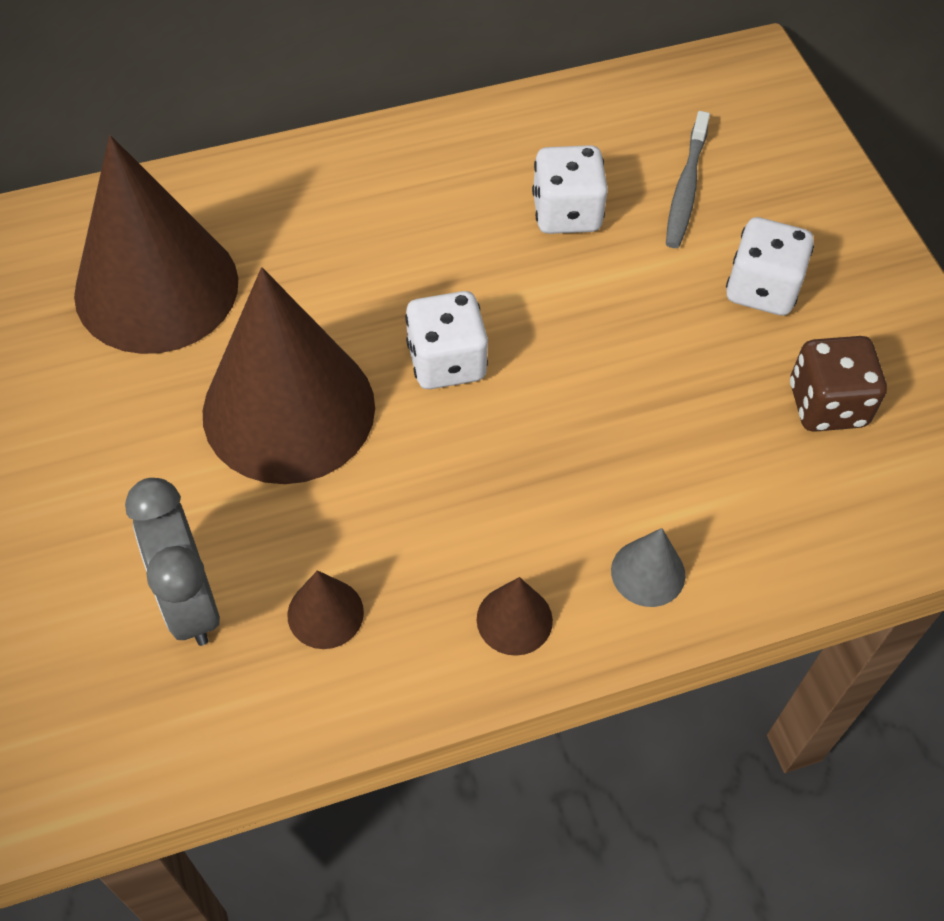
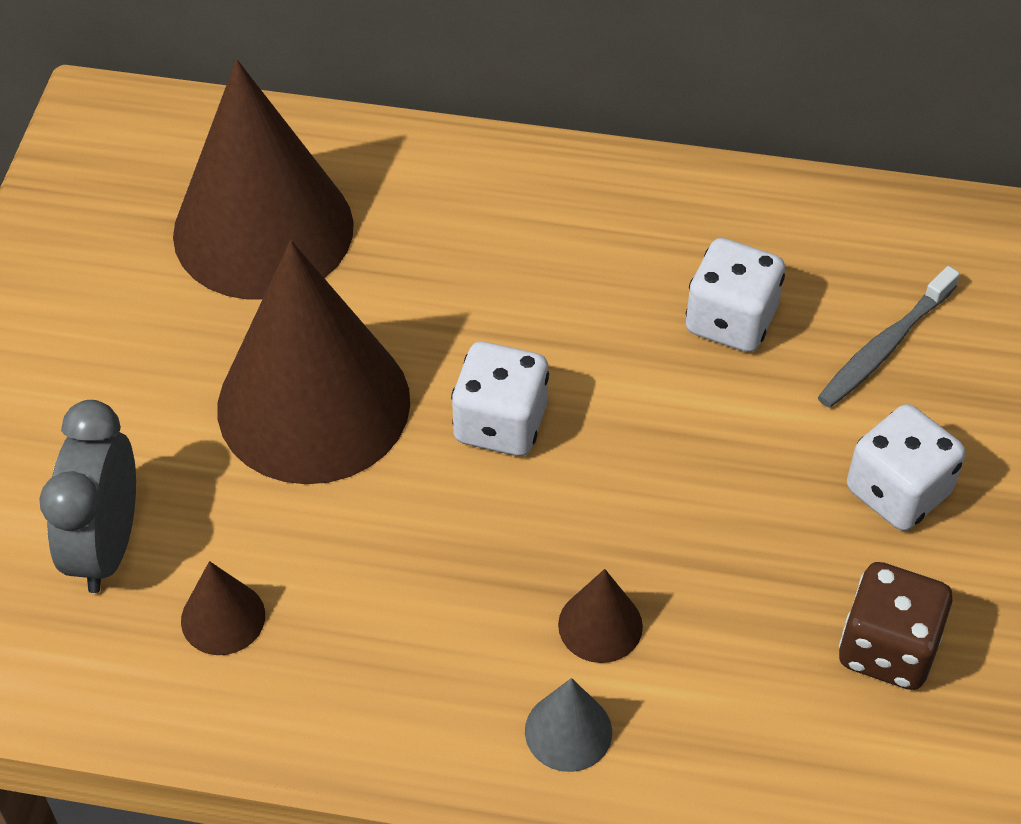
camera: 30 degrees right, 5 degrees down
(514, 619) = (400, 712): brown cone -> brown cone (600, 625)

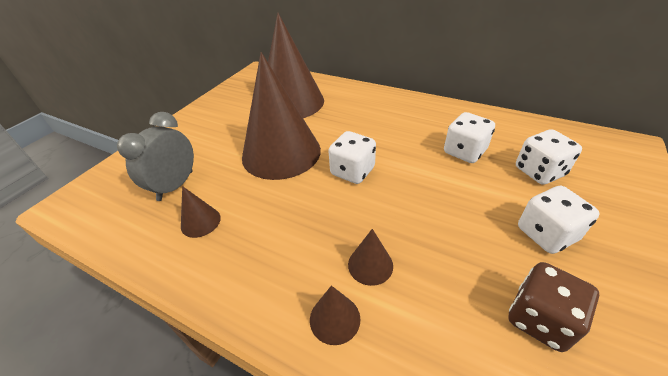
camera: 20 degrees right, 10 degrees down
(568, 731) = (335, 319): grey cone -> brown cone
(885, 346) = (539, 171): grey toothbrush -> white dice

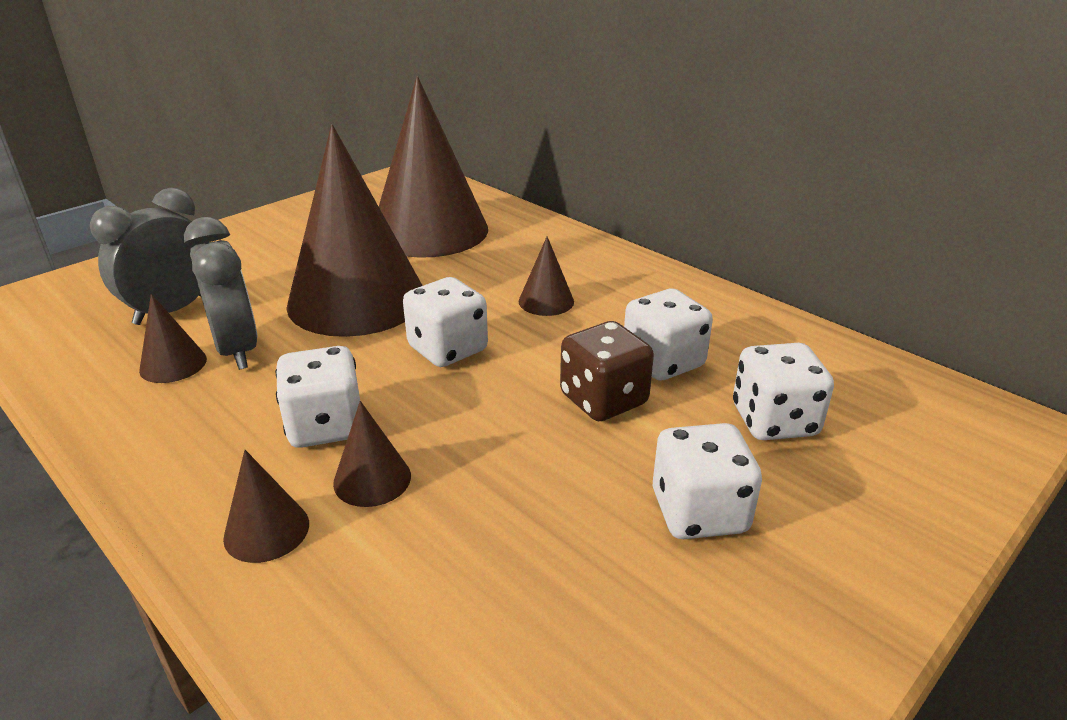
camera: 15 degrees right, 10 degrees down
(233, 202) = (237, 350): none -> grey clock
(320, 238) = (326, 426): none -> white dice
(382, 130) = (546, 301): none -> brown cone
(539, 319) = (577, 619): brown dice -> brown dice (603, 400)

